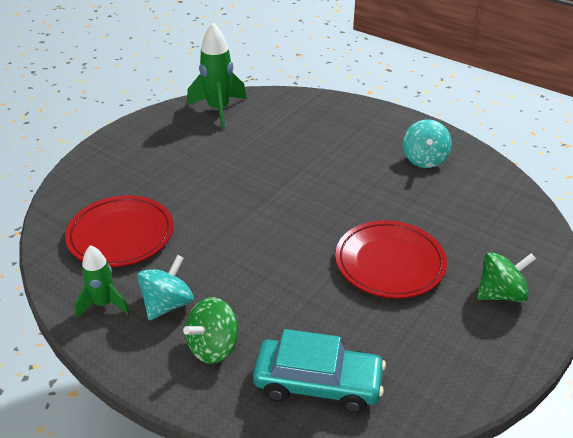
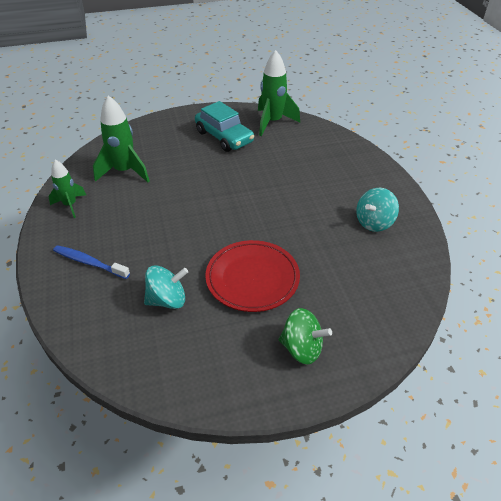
camera: 40 degrees right, 5 degrees up
(121, 235) = (124, 171): red plate -> green rocket
(167, 304) = (98, 224): turquoise spinning top -> turquoise spinning top (167, 300)
(213, 347) = (89, 262): green spinning top -> blue toothbrush
(318, 384) = (113, 322): turquoise car -> turquoise car (224, 137)

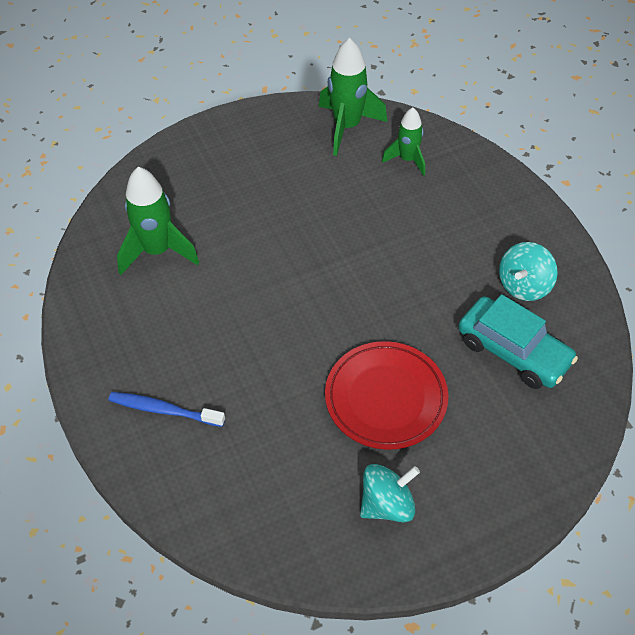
camera: 10 degrees left, 10 degrees up
(70, 205) = (101, 322): green rocket -> green rocket (407, 159)
(167, 300) = (286, 448): turquoise spinning top -> turquoise spinning top (387, 504)
(224, 137) = (283, 165): turquoise car -> turquoise car (513, 351)
(302, 348) = (470, 486): green spinning top -> none

